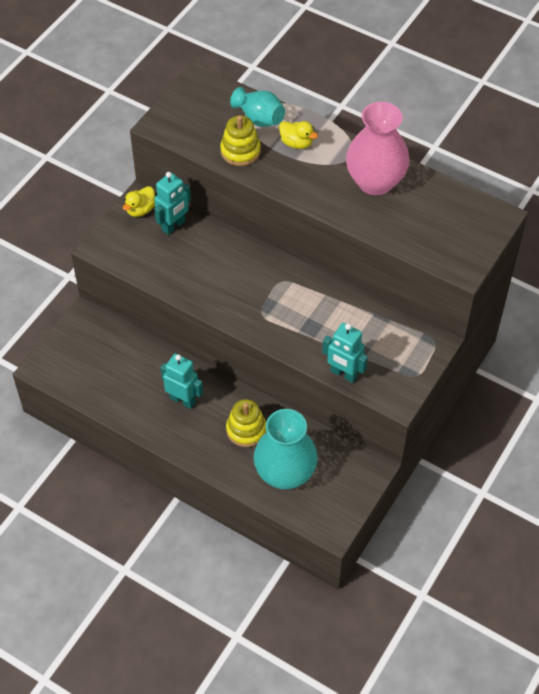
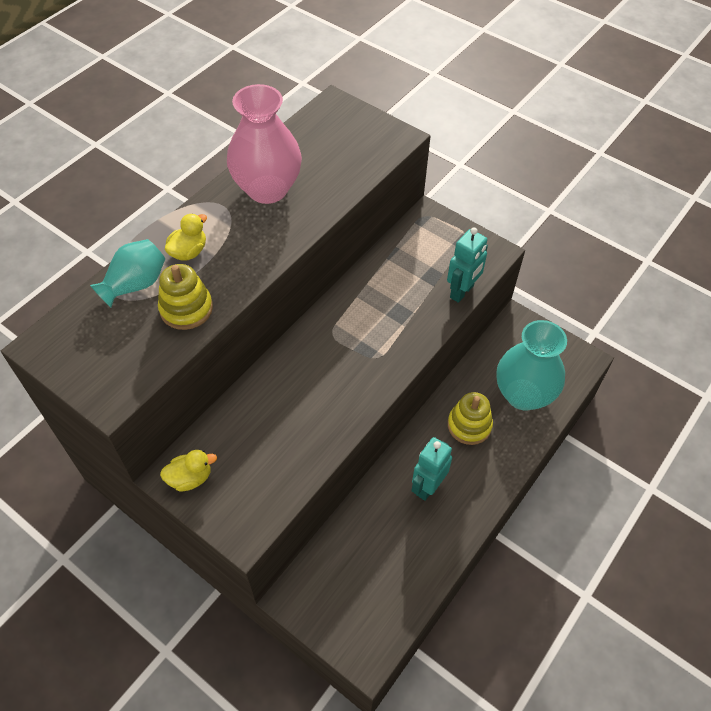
camera: 85 degrees left, 0 degrees up
(140, 210) = (190, 478): yellow duck -> yellow duck turned 60 degrees counterclockwise
(174, 226) = (226, 440): turquoise robot -> none

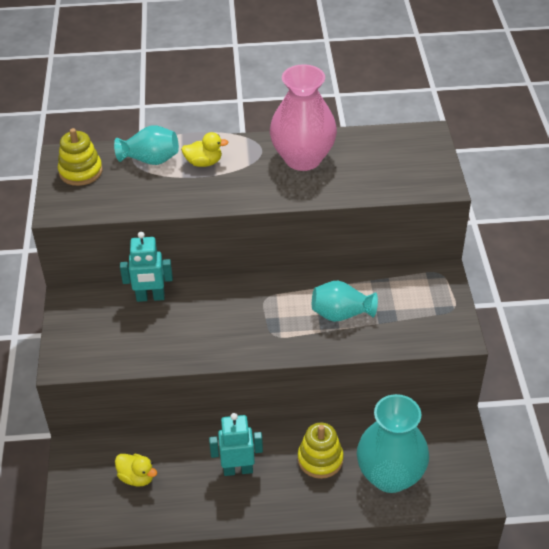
camera: 50 degrees right, 10 degrees down
(186, 309) = (158, 193): yellow stacking toy -> yellow stacking toy (81, 171)
(190, 478) = (75, 309): yellow duck -> yellow duck (137, 477)
(401, 300) = (341, 314): none -> turquoise vase
(462, 292) = (393, 343): turquoise robot -> turquoise robot (150, 297)

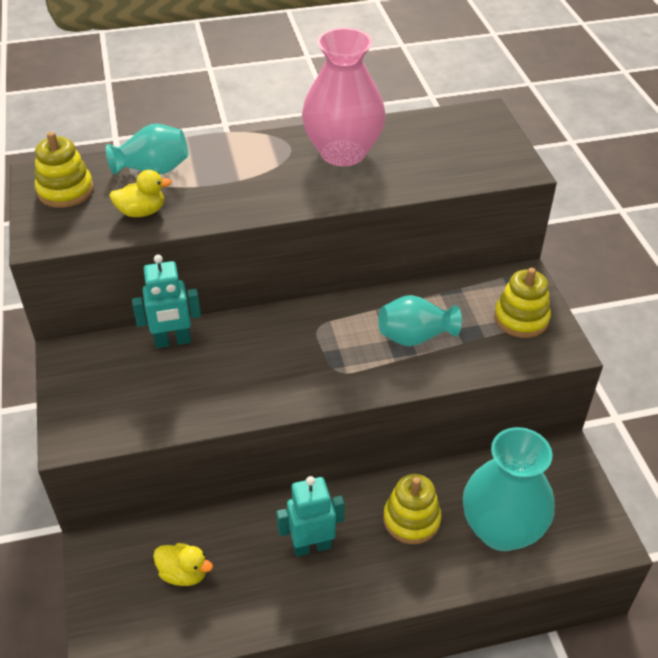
camera: 10 degrees left, 0 degrees up
(204, 162) = (221, 167): yellow duck -> yellow duck (142, 212)
(431, 308) = (521, 318): none -> yellow stacking toy

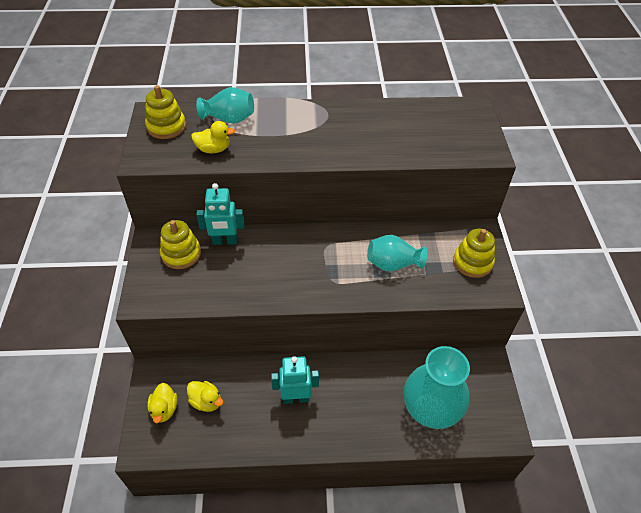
camera: 10 degrees right, 5 degrees up
(124, 595) = (164, 409): none -> yellow duck
(343, 153) = (364, 124): pink vase -> none
(411, 519) = (368, 391): yellow stacking toy -> yellow stacking toy (181, 254)

